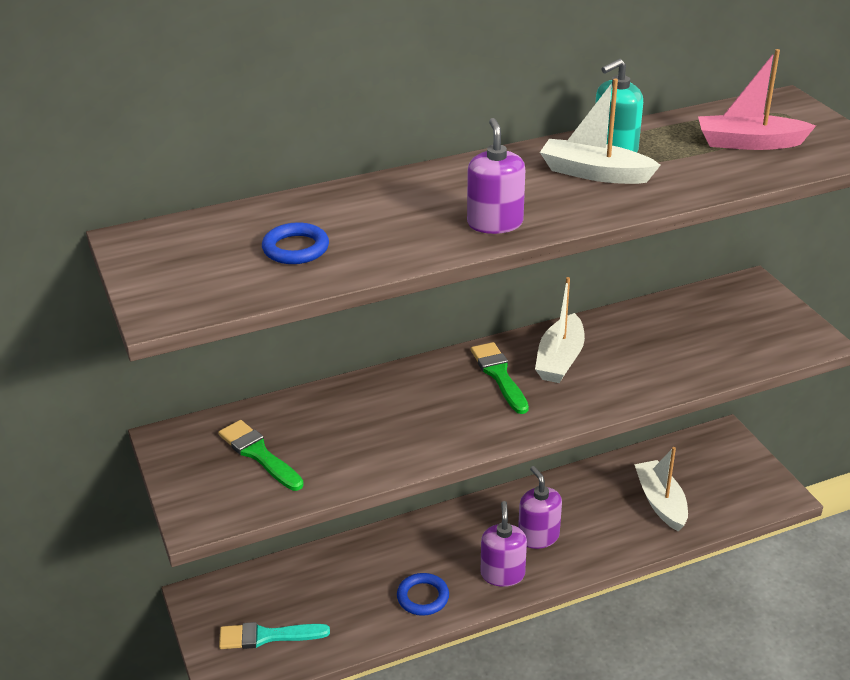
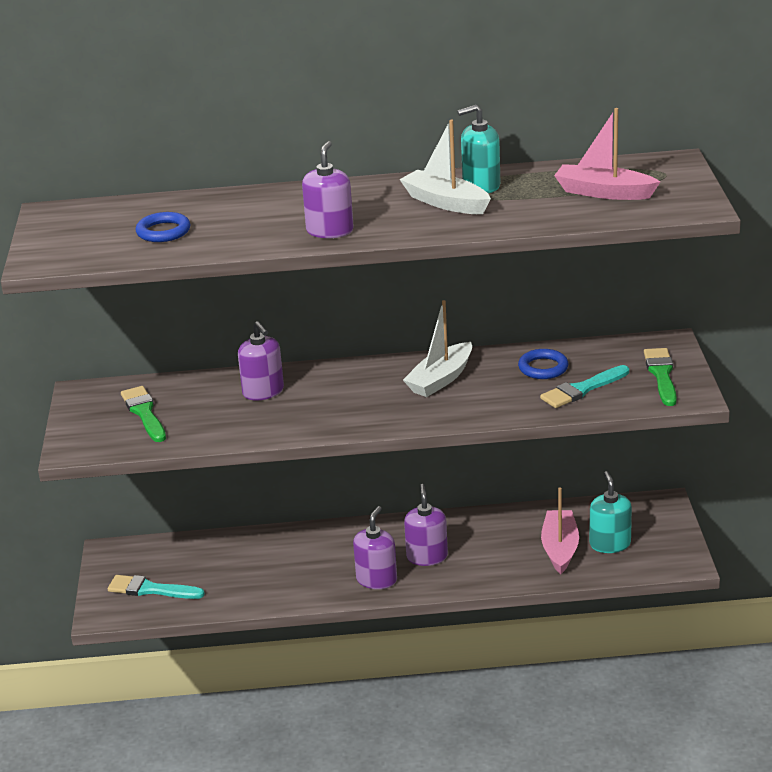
camera: 20 degrees right, 5 degrees down
(380, 404) = (263, 392): none -> purple soap dispenser
(423, 597) = (296, 584): blue ring -> blue ring (543, 368)
(499, 375) = (378, 384): green brush -> green brush (661, 375)
(660, 502) = (560, 548): white boat -> pink boat
(703, 488) = (610, 544): none -> turquoise soap dispenser
(709, 349) = (582, 389): none -> turquoise brush

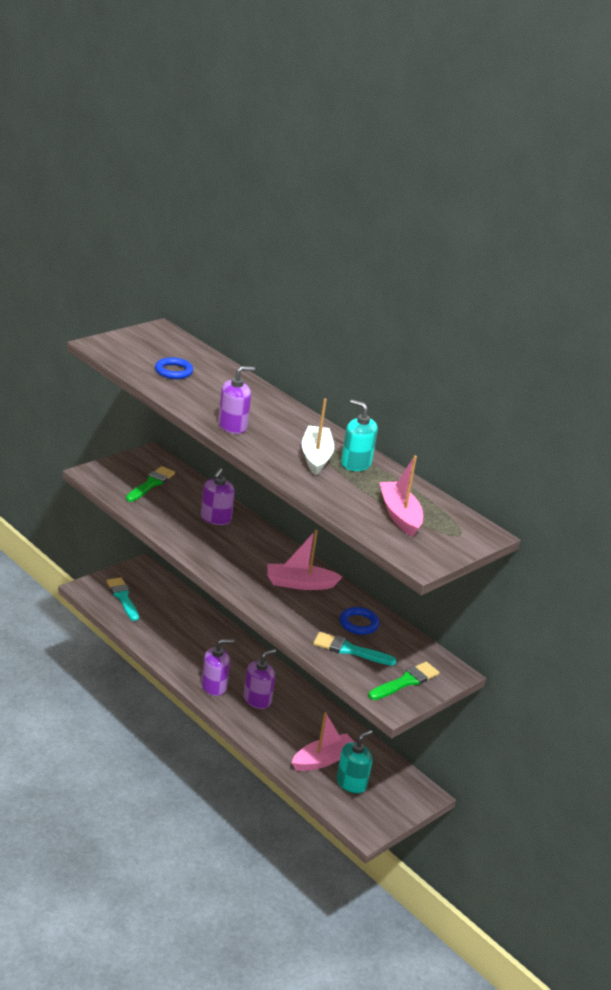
camera: 45 degrees right, 0 degrees up
(440, 379) = (299, 584): white boat -> pink boat

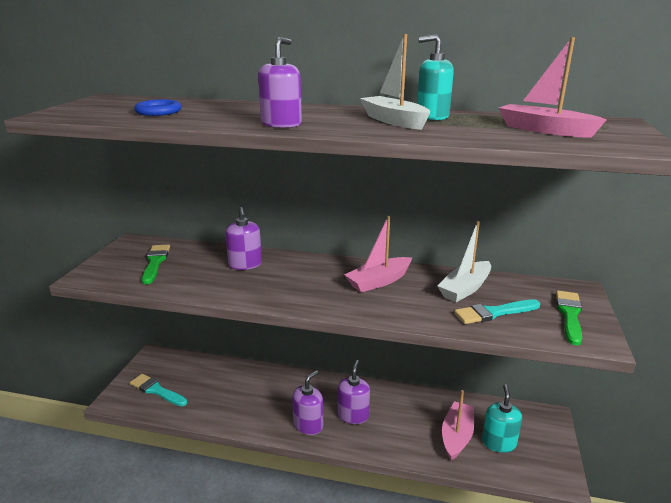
camera: 30 degrees left, 5 degrees down
(358, 623) = (465, 289): blue ring -> white boat

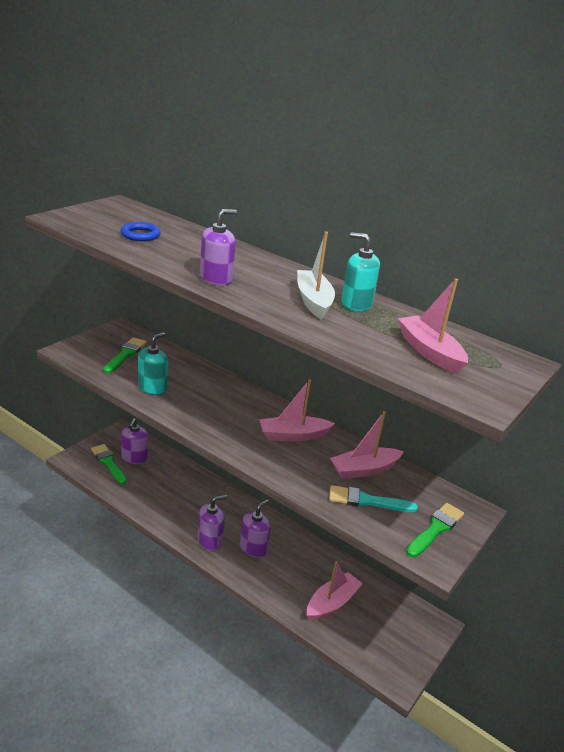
camera: 20 degrees right, 5 degrees up
(157, 390) = (108, 463): turquoise brush -> green brush
(245, 264) = (194, 380): purple soap dispenser -> purple soap dispenser (134, 458)
(465, 289) = (364, 470): white boat -> pink boat
(498, 443) = (366, 625): turquoise soap dispenser -> turquoise soap dispenser (152, 388)

